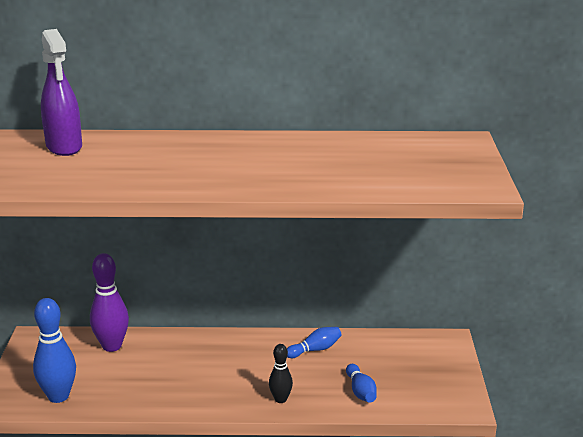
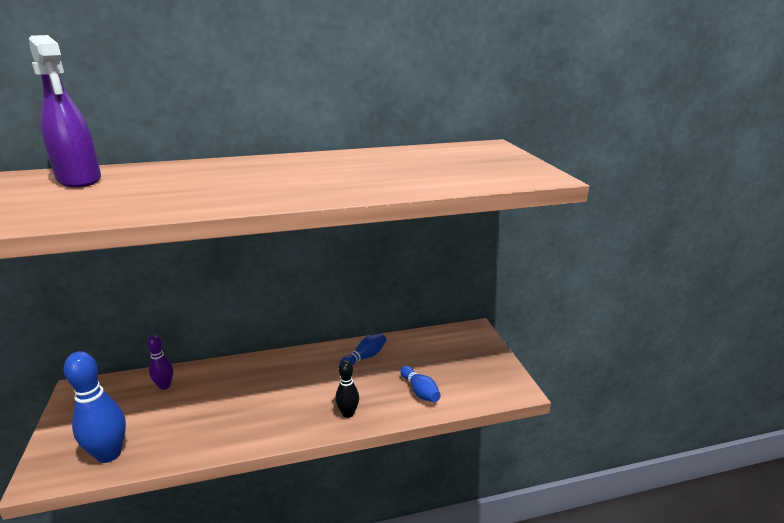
camera: 15 degrees left, 0 degrees up
(112, 346) = (164, 386): purple bowling pin -> purple bowling pin, size x0.58

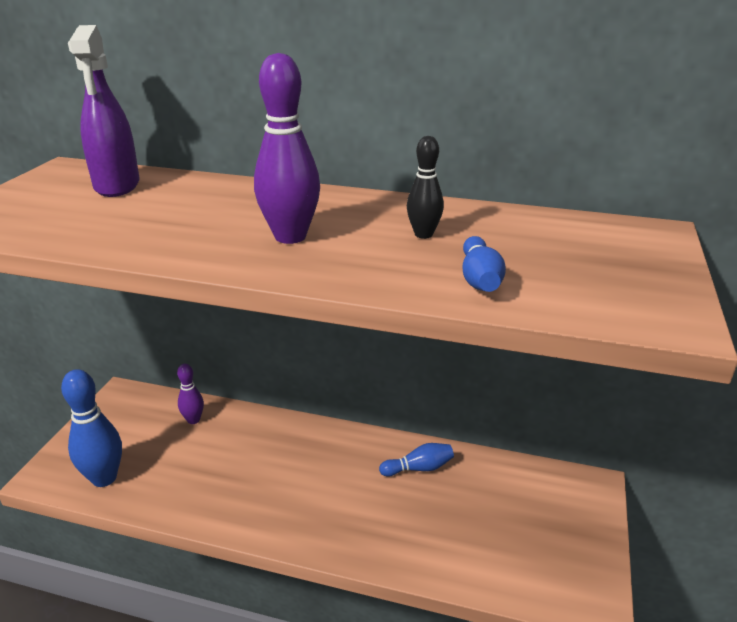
camera: 30 degrees right, 5 degrees up
(274, 183) = (290, 237): none -> purple bowling pin
(348, 413) = (351, 537): black bowling pin -> black bowling pin (423, 234)
(420, 391) = (457, 546): blue bowling pin -> blue bowling pin (479, 279)

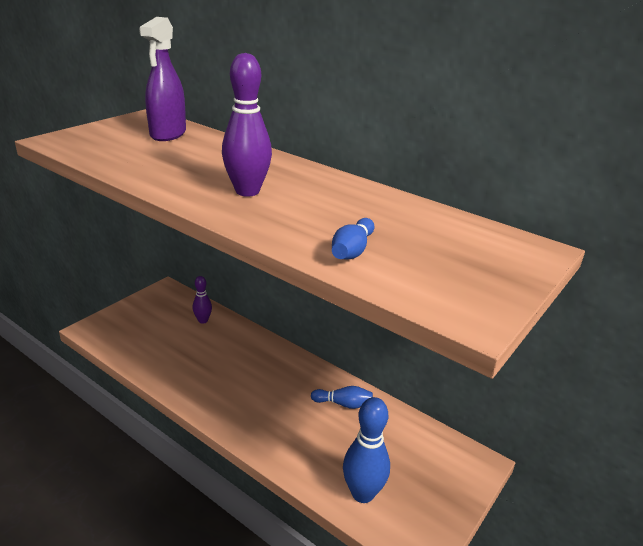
camera: 20 degrees right, 0 degrees up
(104, 478) = (125, 341): blue bowling pin -> blue bowling pin (362, 493)
(423, 234) = (344, 210): black bowling pin -> none

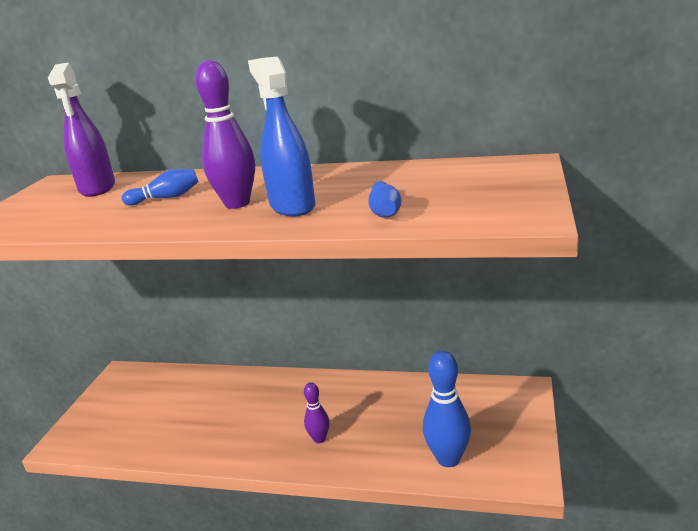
camera: 20 degrees left, 5 degrees down
(203, 320) = (183, 384): purple bowling pin -> purple bowling pin (319, 439)
(285, 212) = (292, 206): none -> blue spray bottle
(343, 404) = (376, 396): blue bowling pin -> blue bowling pin (166, 198)

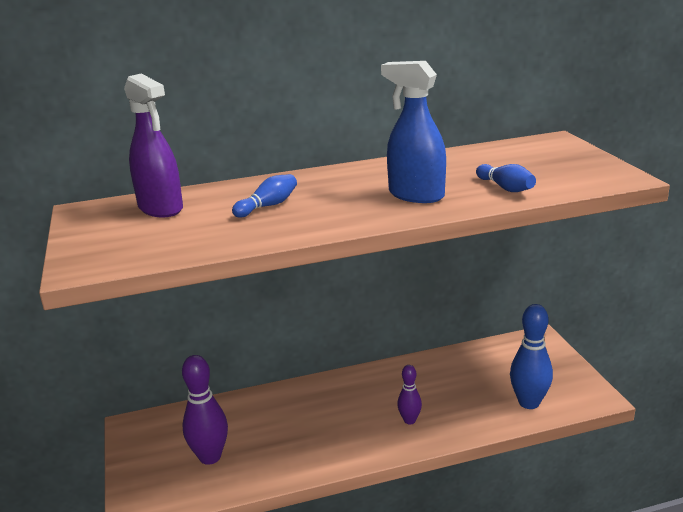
camera: 30 degrees left, 0 degrees up
(237, 203) = (357, 200): purple bowling pin -> purple bowling pin (210, 457)

